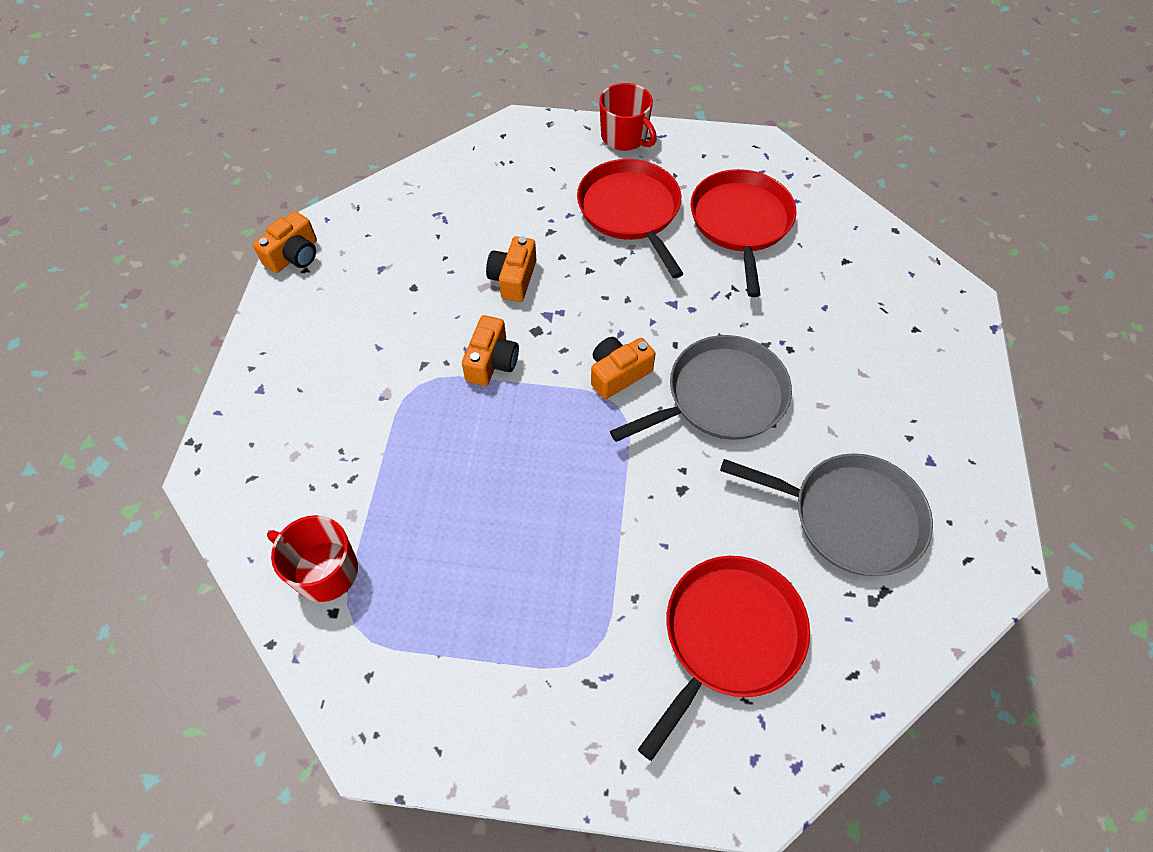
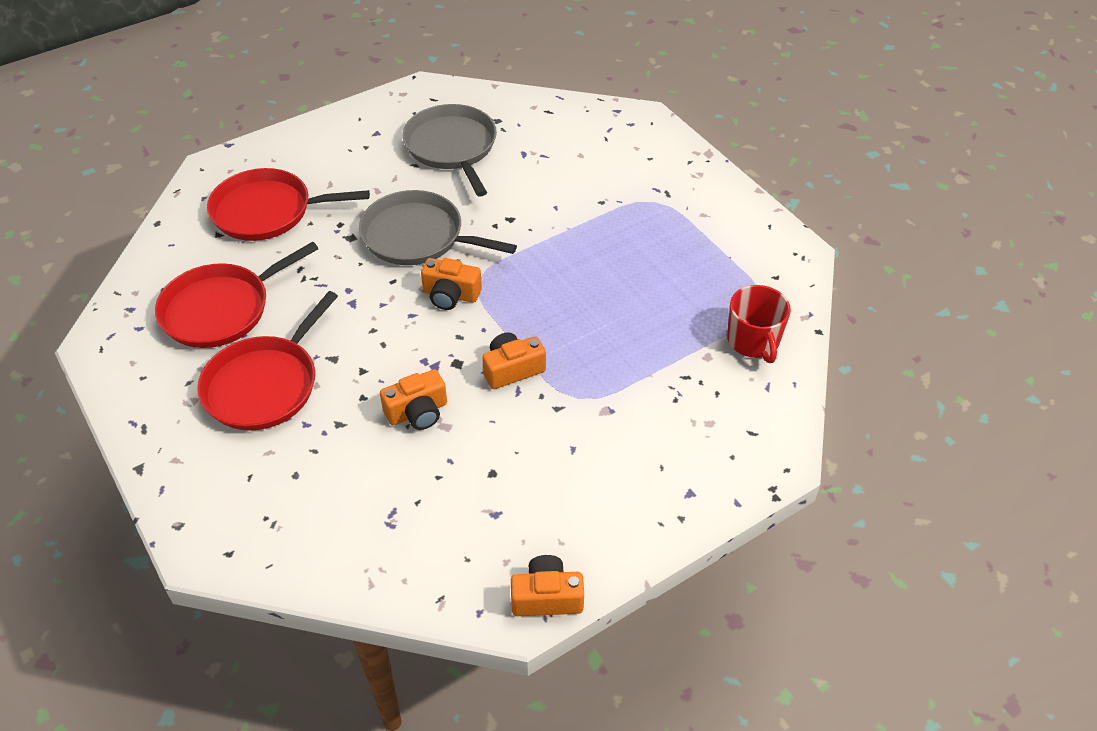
camera: 130 degrees left, 10 degrees down
(625, 137) = (156, 449): red mug -> none
(728, 636) = (580, 158): red pan -> red pan (267, 211)

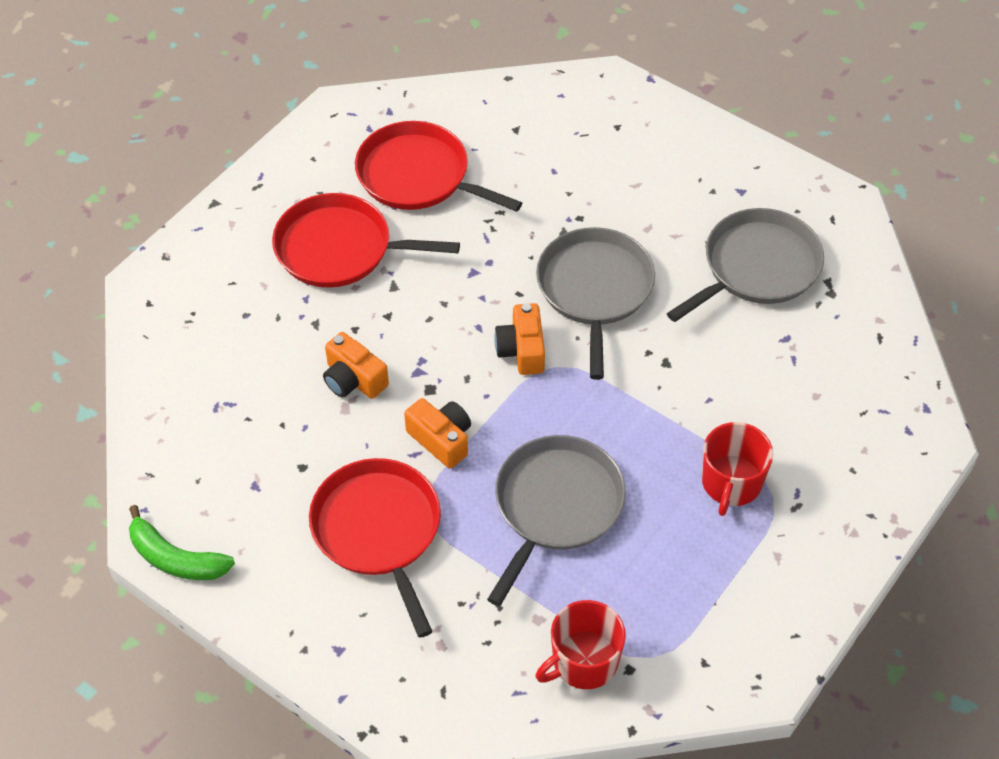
camera: 70 degrees right, 5 degrees up
(267, 211) = (567, 152): red pan -> red pan (378, 531)
(547, 597) = (175, 558): orange camera -> green banana
(610, 317) = (555, 506): none -> grey pan
(633, 218) = (731, 483): none -> red mug

